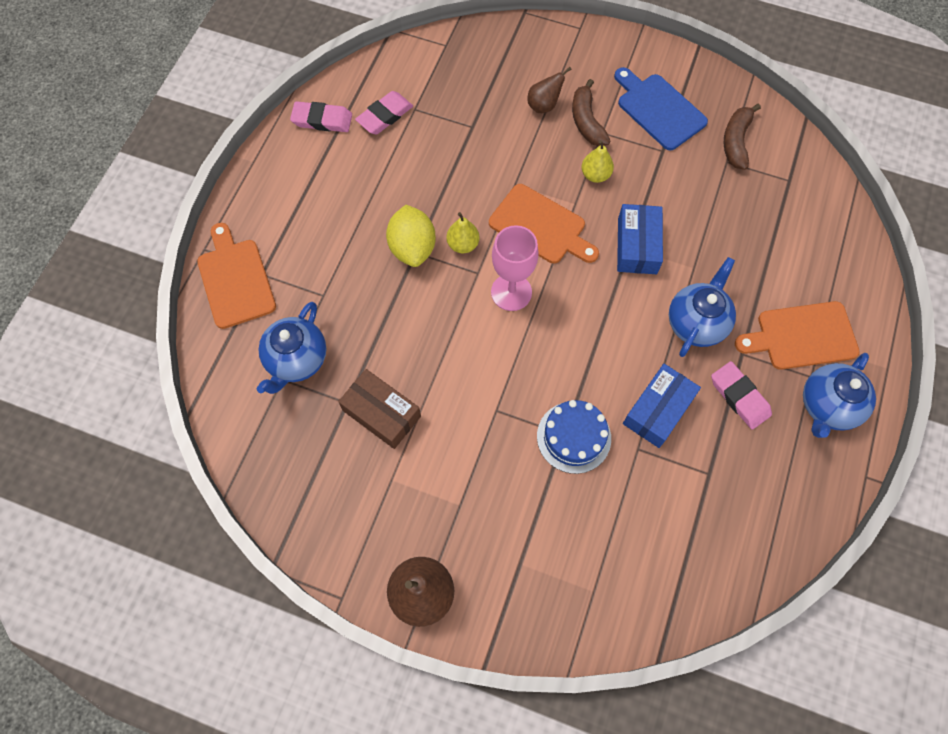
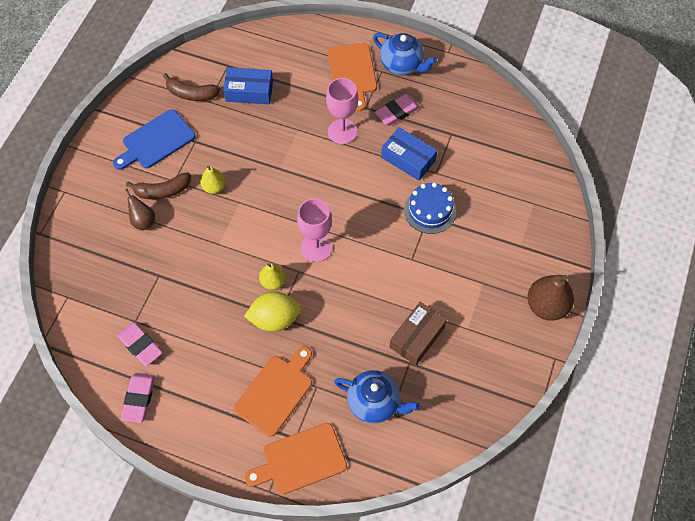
camera: 90 degrees left, 5 degrees down
(541, 226) = (259, 226): orange cutting board -> orange cutting board (276, 392)
(637, 246) = (279, 163): blue box -> blue box (249, 91)
(696, 323) = (342, 131): blue teapot -> pink goblet

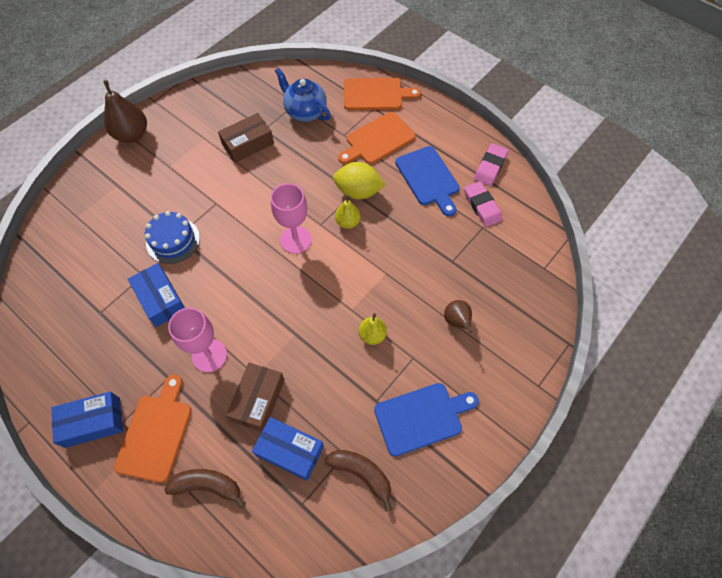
camera: 160 degrees left, 0 degrees up
(162, 191) = (428, 349): brown banana -> brown banana (207, 485)
(205, 360) = (428, 178): none -> blue cutting board
(288, 114) = (258, 400): none -> brown box
(397, 112) = (137, 359): pink eraser -> none
(402, 65) = (93, 422): blue teapot -> blue box

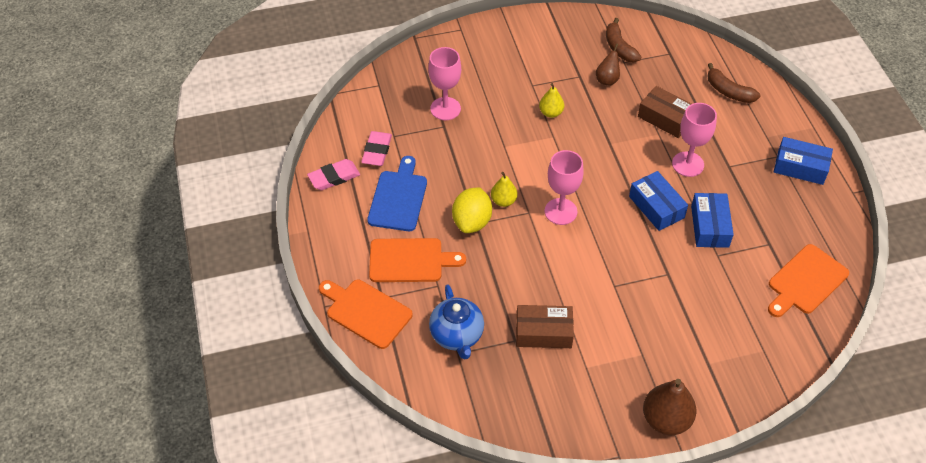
camera: 145 degrees left, 10 degrees down
(156, 433) = (753, 137): orange cutting board -> orange cutting board (805, 281)
(173, 240) = (674, 272): blue cake -> none
(258, 400) = (665, 118): brown box -> brown box turned 75 degrees clockwise
(290, 451) = (660, 81): blue box -> blue box (656, 207)
(358, 191) = (472, 222): yellow lemon -> yellow lemon turned 60 degrees clockwise
(422, 417) = (555, 53): blue cutting board -> none
(457, 321) = (480, 88): brown pear -> brown pear (607, 80)
(467, 279) = (445, 109): none -> pink goblet

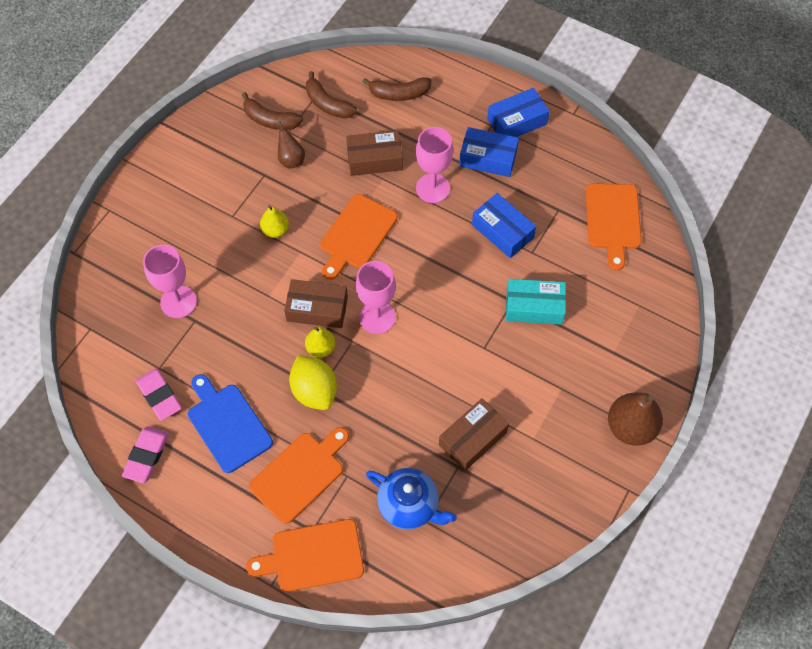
camera: 45 degrees left, 10 degrees up
(526, 177) = (317, 309): none -> brown box
(602, 154) = (356, 235): none -> orange cutting board
(656, 207) = (447, 248): blue box -> blue box (488, 158)
(669, 64) = (327, 104): none -> brown banana
(679, 289) = (534, 307): none -> turquoise box

